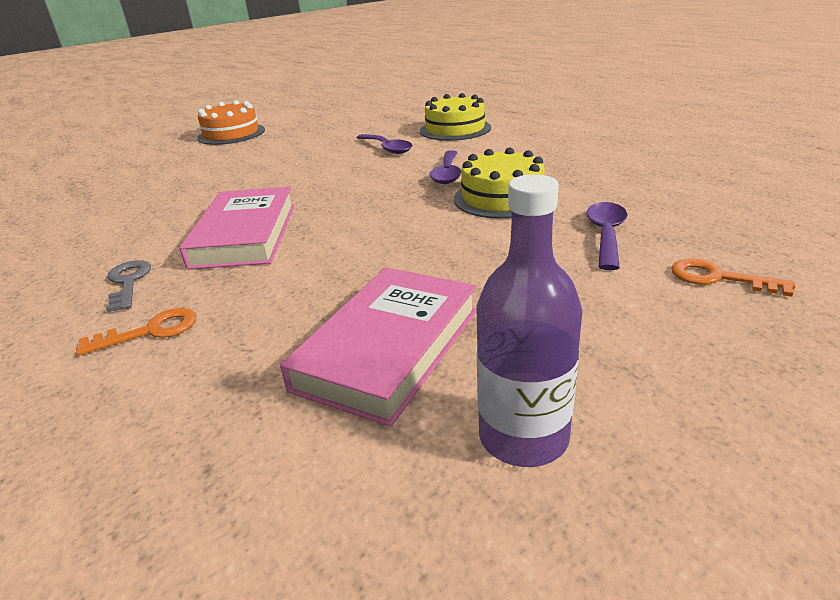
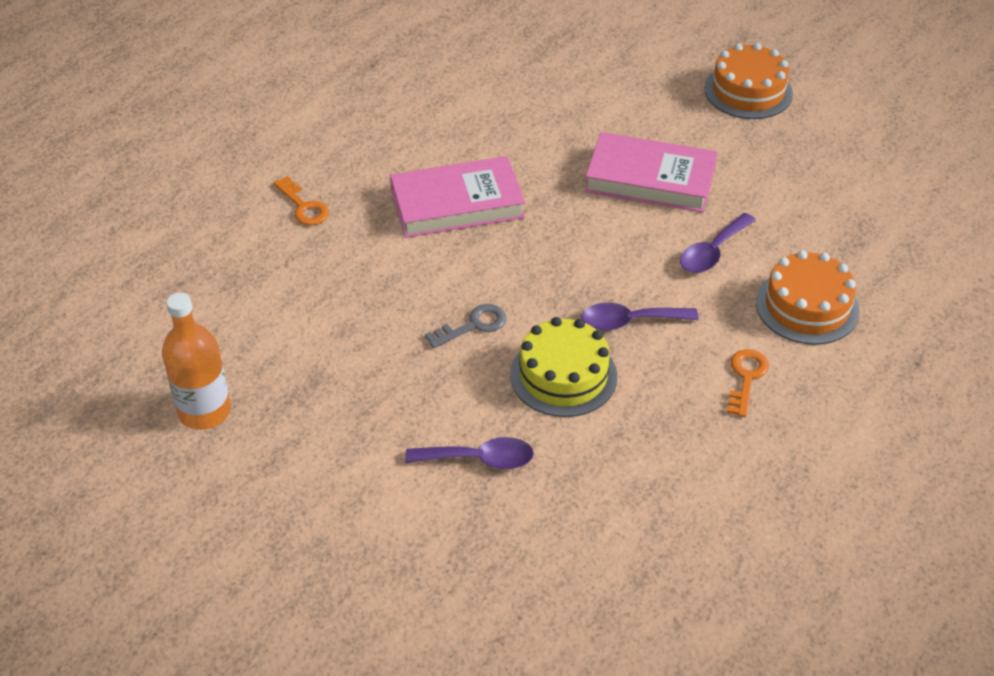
camera: 75 degrees right, 15 degrees up
(128, 282) = (368, 165): grey key -> grey key (473, 325)
(389, 348) = (288, 335): pink book -> pink book (650, 179)
(455, 129) = (807, 306): yellow cake -> orange cake
(523, 437) = (204, 411): purple bottle -> orange bottle
(719, 278) = (398, 533): orange key -> orange key (746, 378)

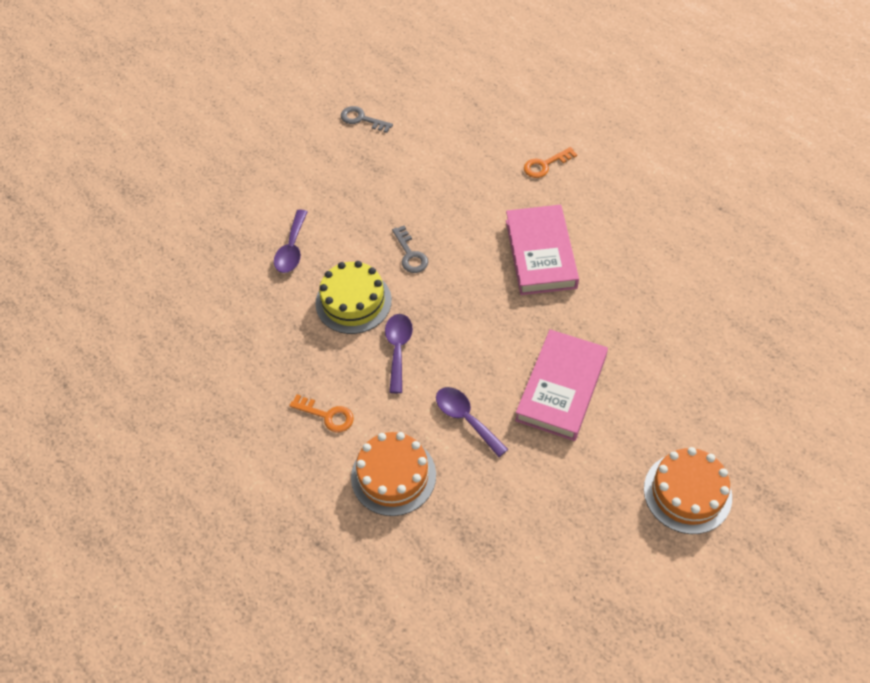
camera: 100 degrees right, 10 degrees up
(204, 411) = (362, 119): orange bottle -> grey key

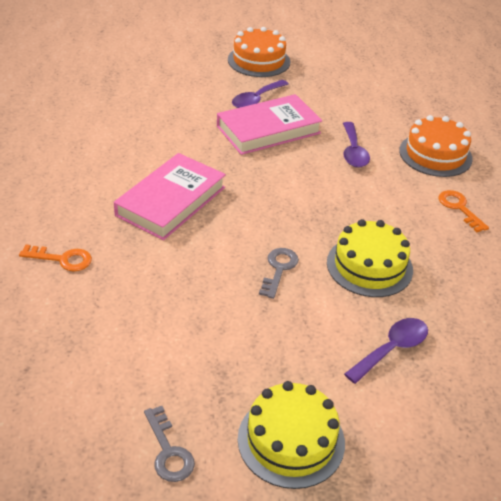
camera: 145 degrees left, 15 degrees down
(307, 162) = (291, 440): none -> yellow cake
(398, 349) = (363, 213): purple spoon -> purple spoon (256, 100)

